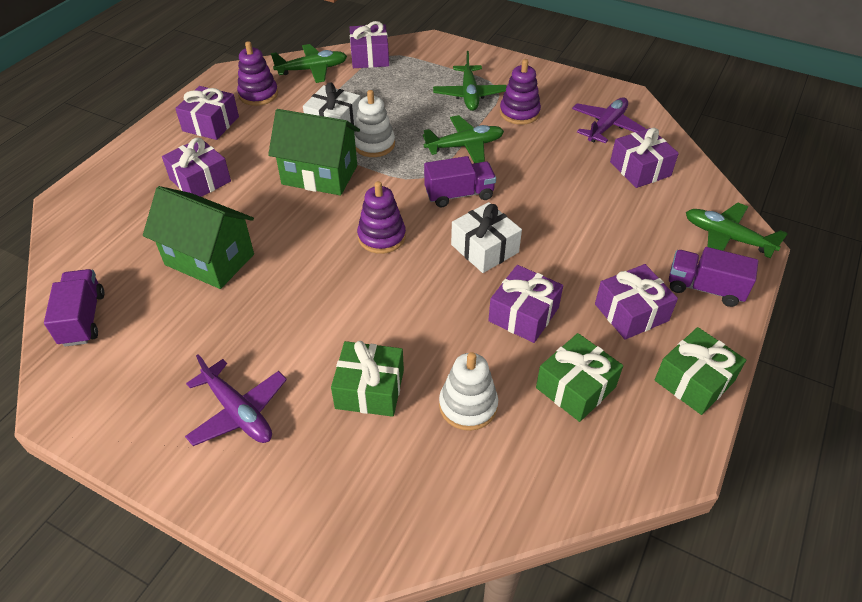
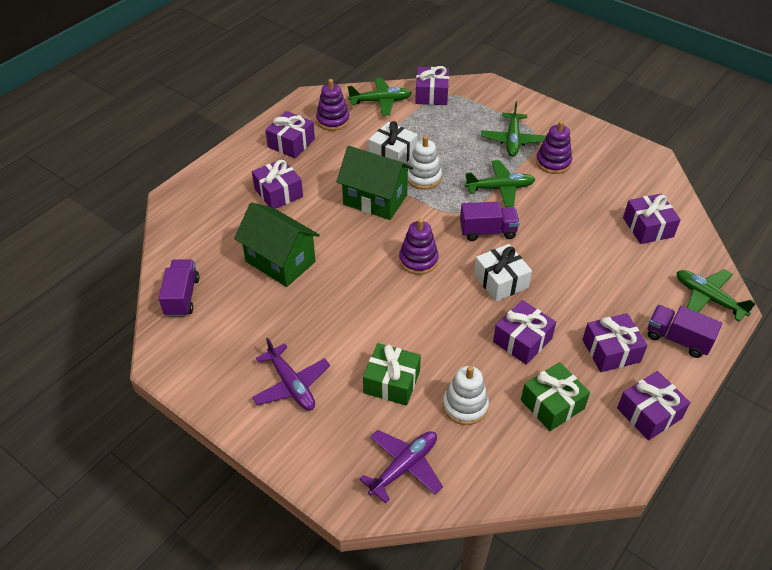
camera: 10 degrees right, 0 degrees up
(606, 126) = (627, 184): purple plane -> purple plane (404, 467)
(694, 381) = (649, 413): green gift -> purple gift

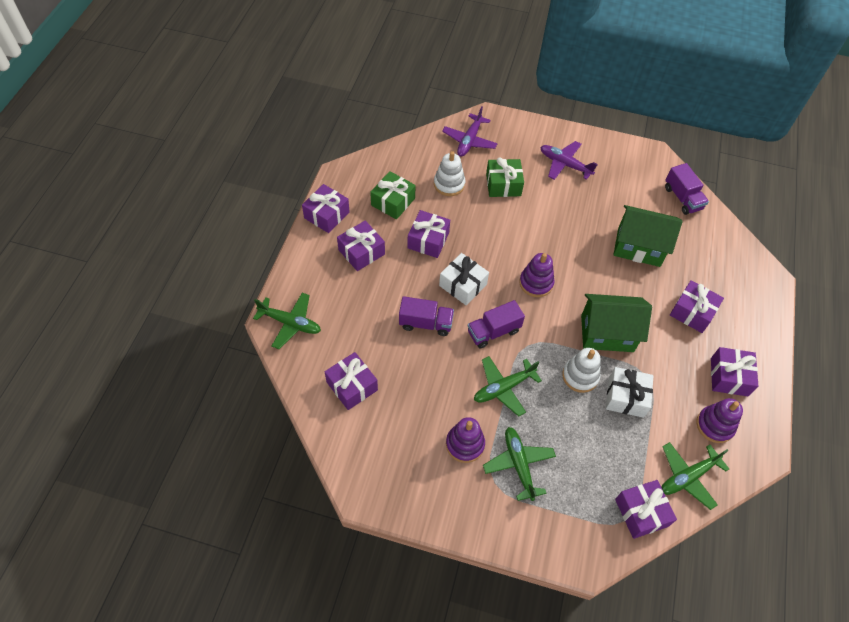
camera: 155 degrees right, 10 degrees up
(678, 339) = (312, 277): purple truck -> purple truck (425, 323)

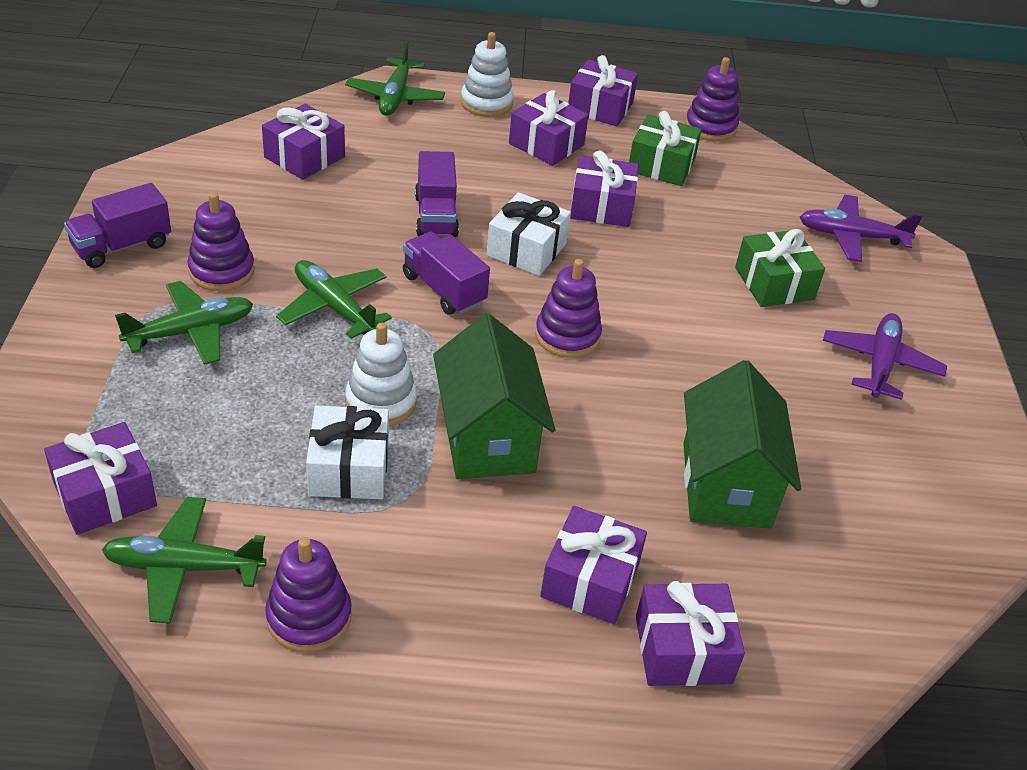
camera: 75 degrees right, 15 degrees down
(358, 167) = (710, 127): none -> purple stacking toy
(449, 184) = (735, 220): white stacking toy -> white stacking toy (486, 103)
(682, 198) = (912, 564): purple truck -> purple truck (122, 246)
(687, 477) = (183, 567): green plane -> green plane turned 45 degrees counterclockwise
(729, 377) = (438, 647): purple gift -> purple gift (683, 649)

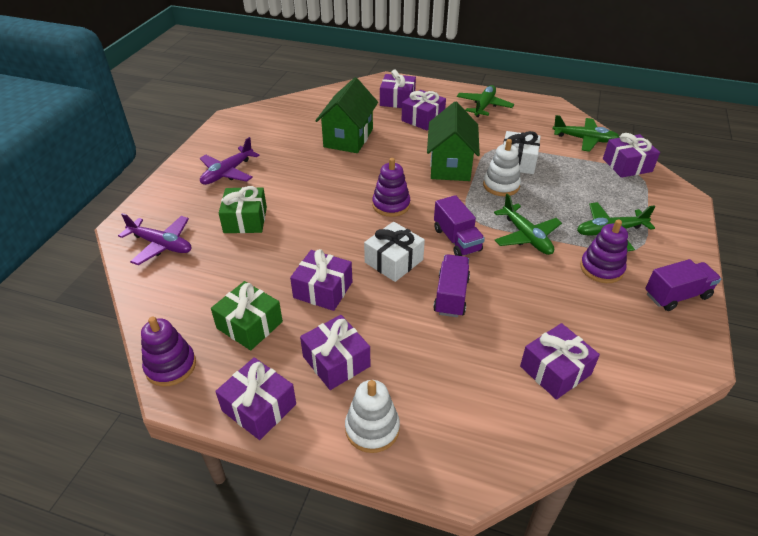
camera: 160 degrees left, 0 degrees up
(309, 617) = (533, 122): purple stacking toy -> none
(395, 97) = (466, 450): green plane -> green plane (484, 106)

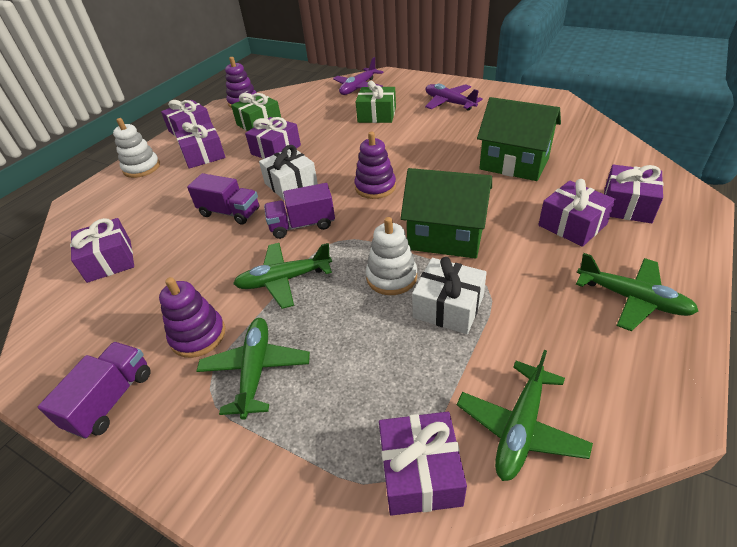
camera: 105 degrees right, 0 degrees up
(677, 295) = (111, 400): purple truck -> purple truck turned 150 degrees counterclockwise

